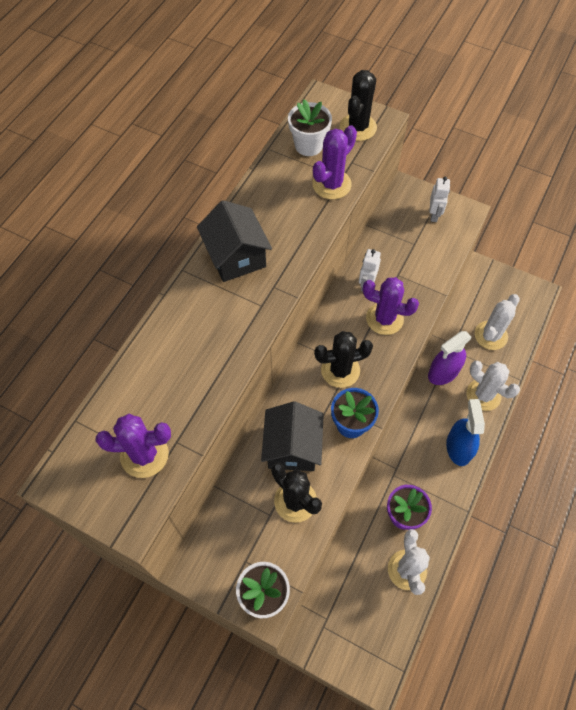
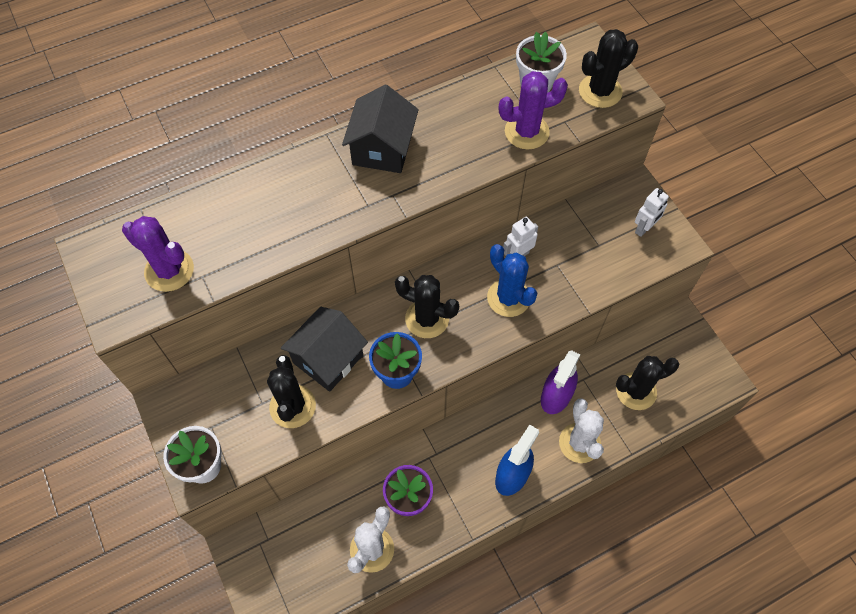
camera: 35 degrees right, 0 degrees up
(384, 319) = (508, 298): purple cactus -> blue cactus
(443, 372) = (556, 396): purple spray bottle -> purple spray bottle turned 60 degrees counterclockwise
(490, 335) = (636, 391): white cactus -> black cactus

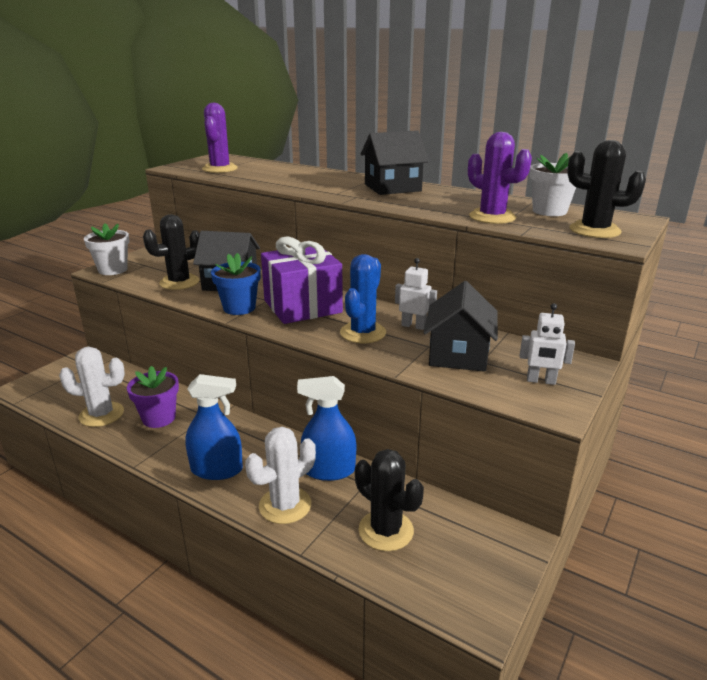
camera: 60 degrees right, 35 degrees down
(427, 319) = (302, 306): black cactus -> purple gift
(556, 396) = (329, 470): purple spray bottle -> blue spray bottle
(582, 254) = (458, 355): none -> black house

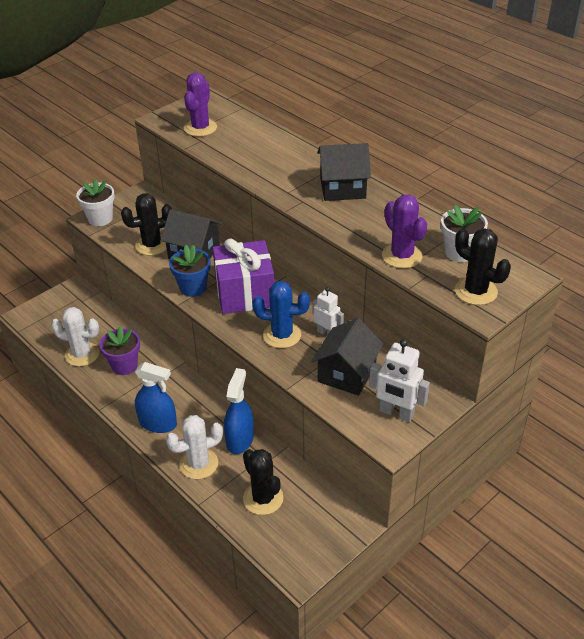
camera: 15 degrees right, 15 degrees up
(329, 470) = (240, 439): blue spray bottle -> blue spray bottle turned 90 degrees clockwise
(363, 333) = (282, 335): blue cactus -> blue cactus turned 60 degrees clockwise
(541, 381) = (396, 413): white robot -> white robot, size x1.52

